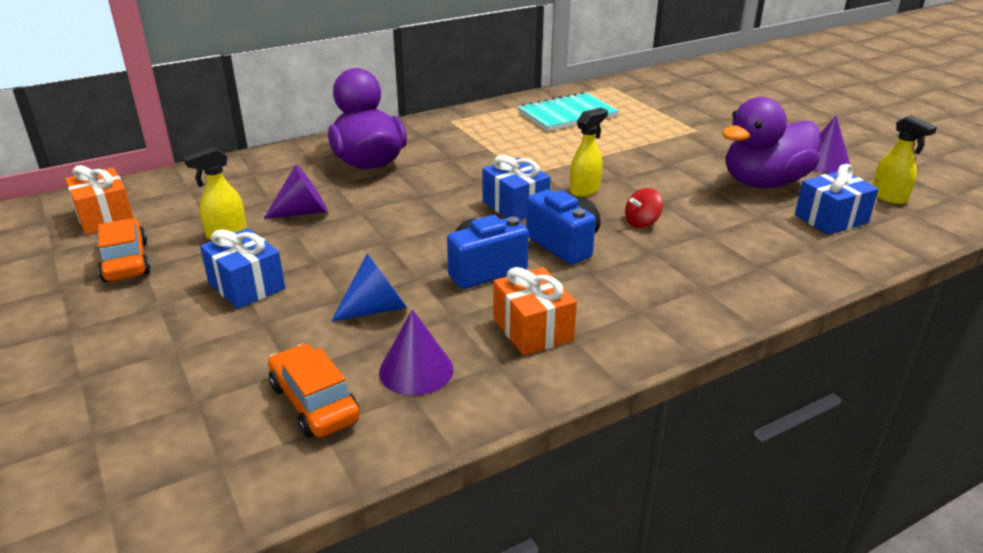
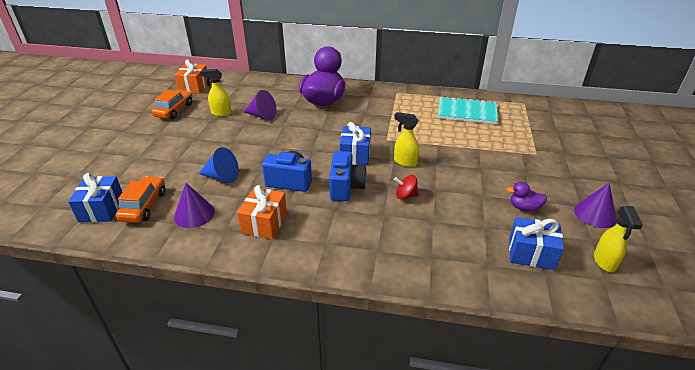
camera: 40 degrees right, 5 degrees up
(246, 286) = (195, 141): blue gift -> blue gift (102, 209)
(585, 190) = (405, 162): yellow spray bottle -> yellow spray bottle turned 150 degrees counterclockwise
(764, 183) = (524, 208): purple duck -> purple duck, size x0.43

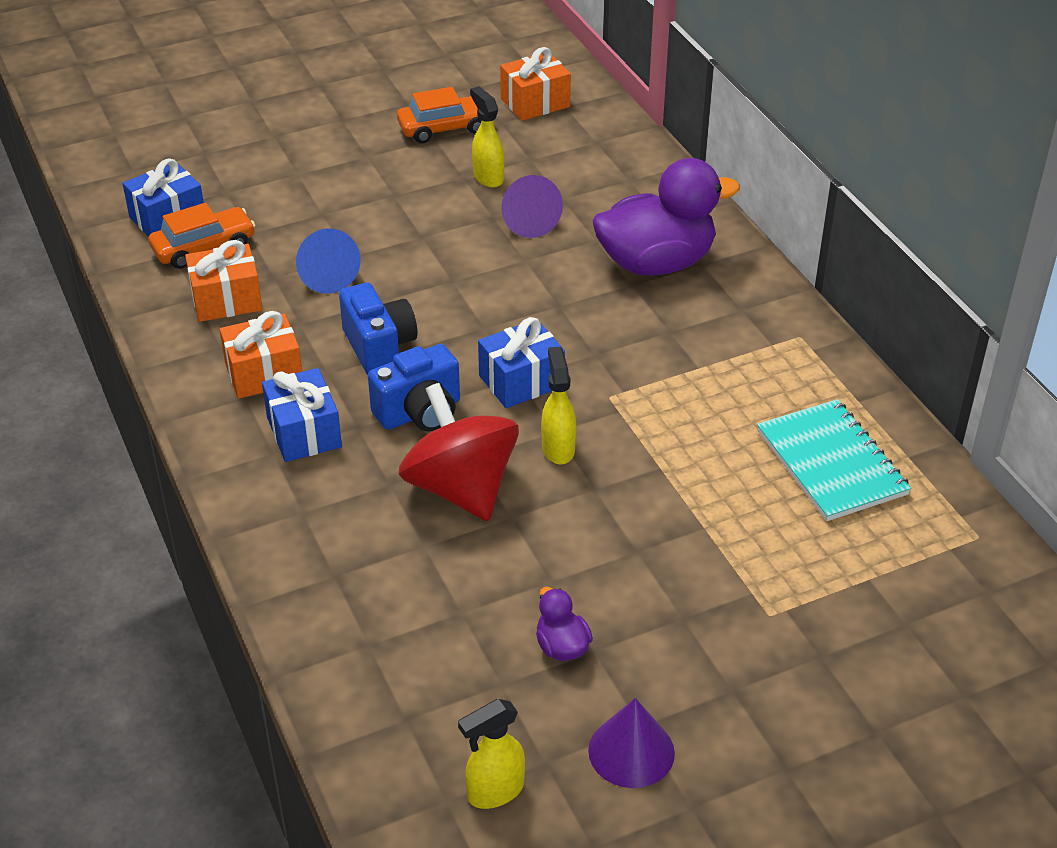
camera: 55 degrees right, 5 degrees up
(194, 214) = (226, 300): purple cone -> orange gift
(405, 196) = (461, 488): red spinning top -> red spinning top, size x2.31
(531, 253) = (439, 690): blue gift -> blue gift (304, 432)

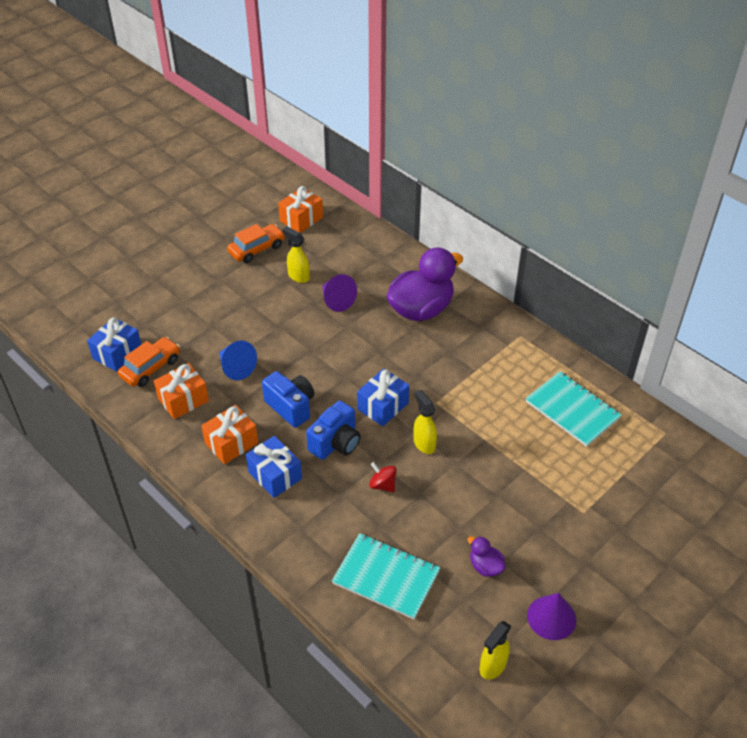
camera: 20 degrees left, 5 degrees up
(395, 616) = (386, 577): none -> turquoise notebook
(461, 488) = (382, 485): red spinning top -> red spinning top, size x0.43

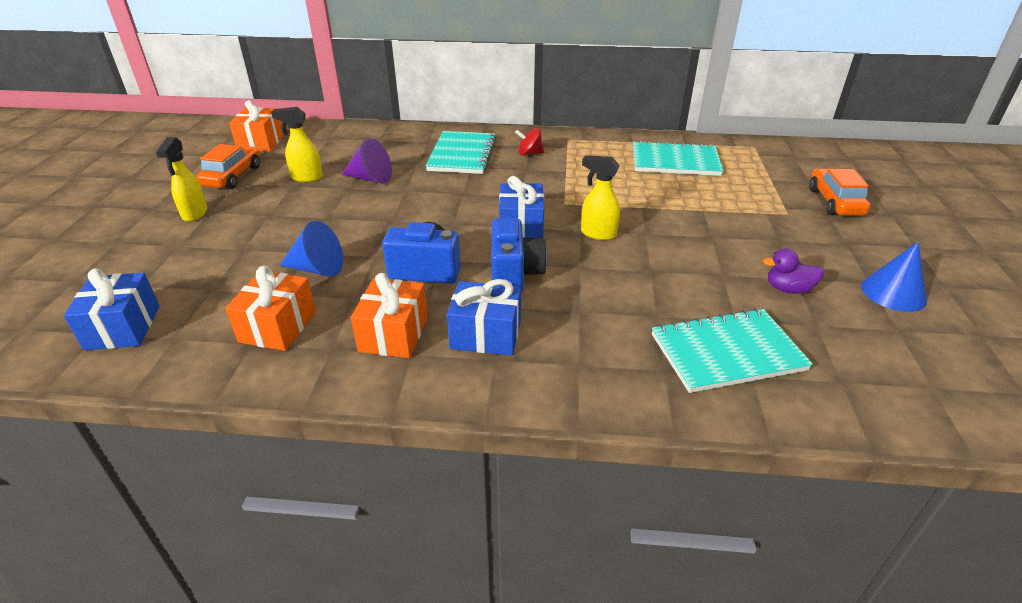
camera: 40 degrees left, 10 degrees down
(151, 368) = (193, 319): orange car -> orange car (834, 202)
(382, 485) = (608, 281): red spinning top -> red spinning top (529, 153)
(421, 309) = (462, 155): purple duck -> turquoise notebook
(492, 666) = (926, 360): yellow spray bottle -> yellow spray bottle (194, 214)
(551, 617) = (893, 292): purple cone -> blue cone

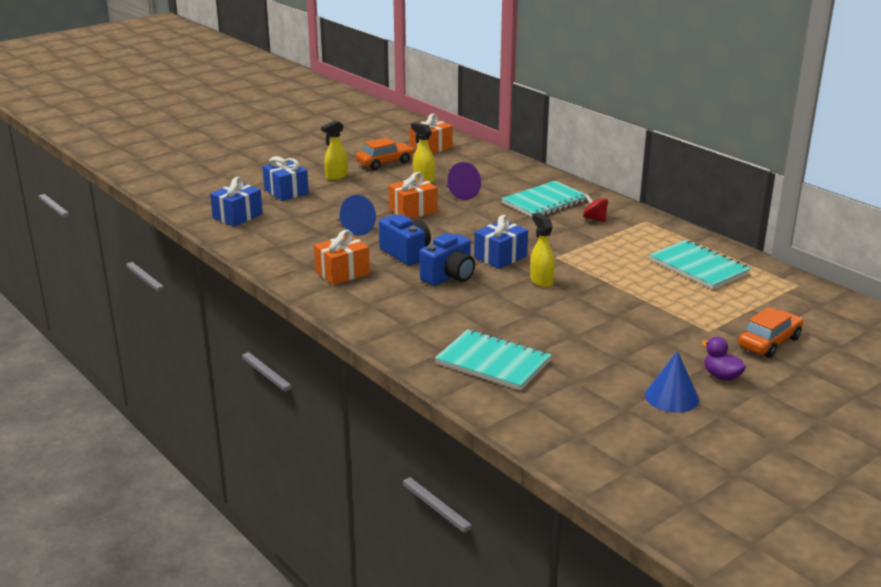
camera: 45 degrees right, 10 degrees down
(278, 326) = (298, 245): orange gift -> orange gift (413, 210)
(486, 334) = (384, 294): blue gift -> blue gift (286, 191)
(788, 289) = (601, 360): purple duck -> purple duck (721, 376)

